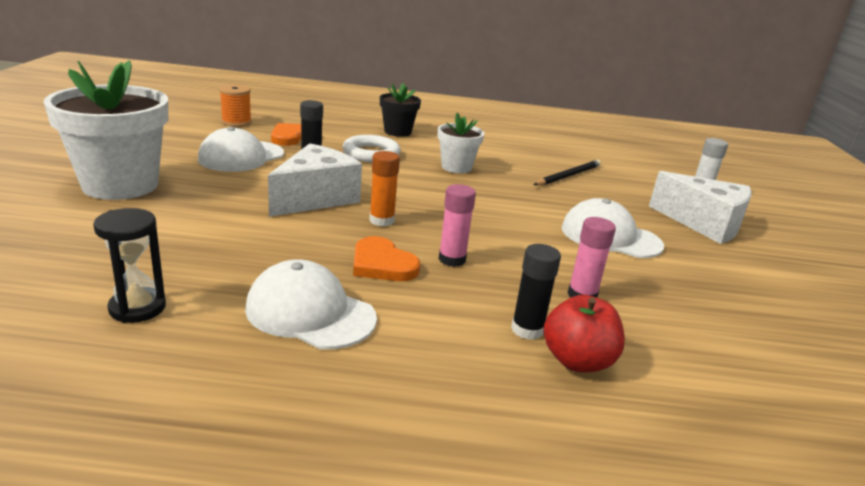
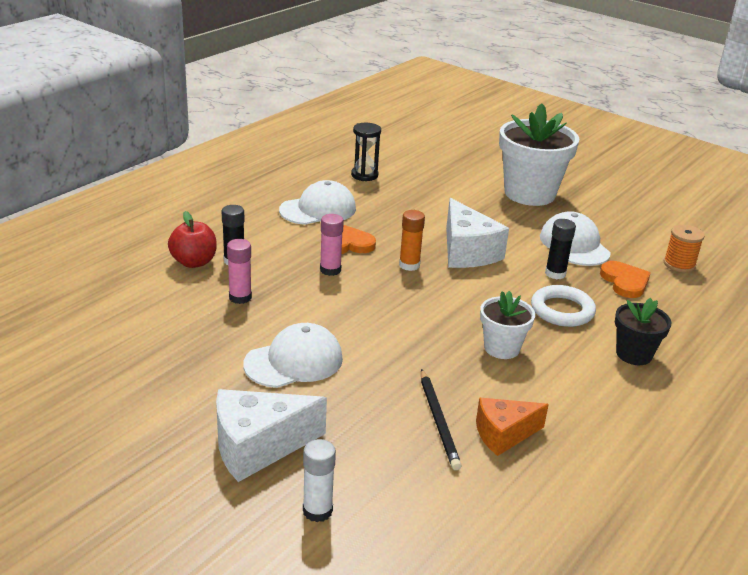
camera: 125 degrees right, 5 degrees up
(544, 158) = (503, 434): none -> orange cheese

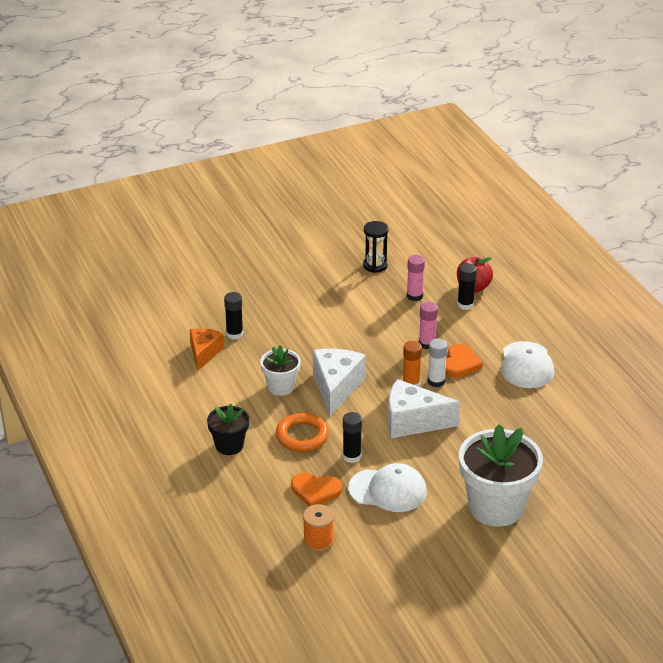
camera: 120 degrees right, 5 degrees up
(258, 447) = (263, 268): white cheese -> white cheese (336, 387)
(294, 361) = (328, 299): white cap -> none
(317, 511) = (203, 274): white glue stick -> white glue stick (436, 381)
(364, 175) = (583, 412): black hourglass -> black hourglass (375, 265)
(438, 420) = (234, 334): black pencil -> black glue stick
(562, 310) = (302, 436): white ring -> orange ring

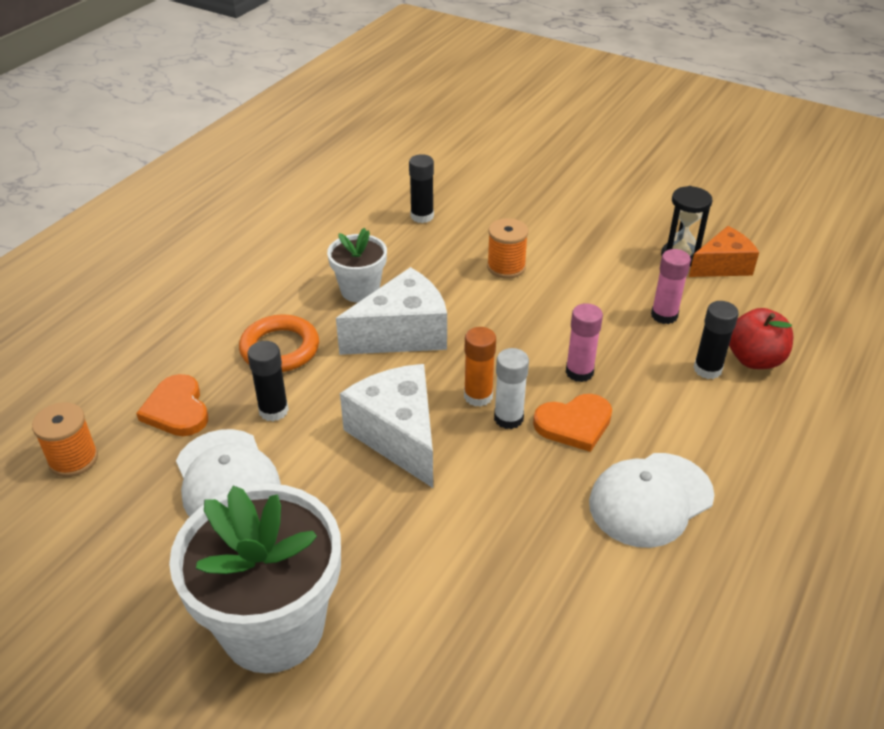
camera: 55 degrees right, 5 degrees up
(204, 353) = (365, 212): orange cheese -> orange cheese (722, 266)
(229, 445) = (214, 301): black flower pot -> none
(318, 326) = (506, 267): none -> orange spool

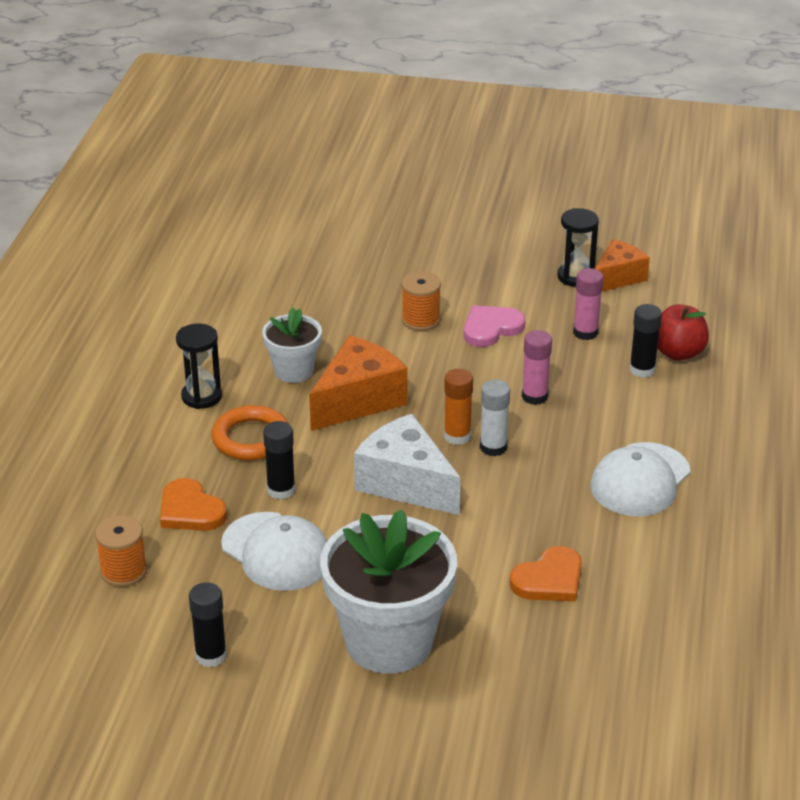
camera: 20 degrees left, 5 degrees down
(262, 296) = (201, 396): none -> black hourglass
(402, 334) = (358, 400): white cheese -> orange cheese
(422, 216) = (311, 289): black glue stick -> black glue stick (211, 655)
(570, 290) = (491, 328): none -> pink heart
(574, 424) = (551, 439): orange heart -> orange heart (549, 579)

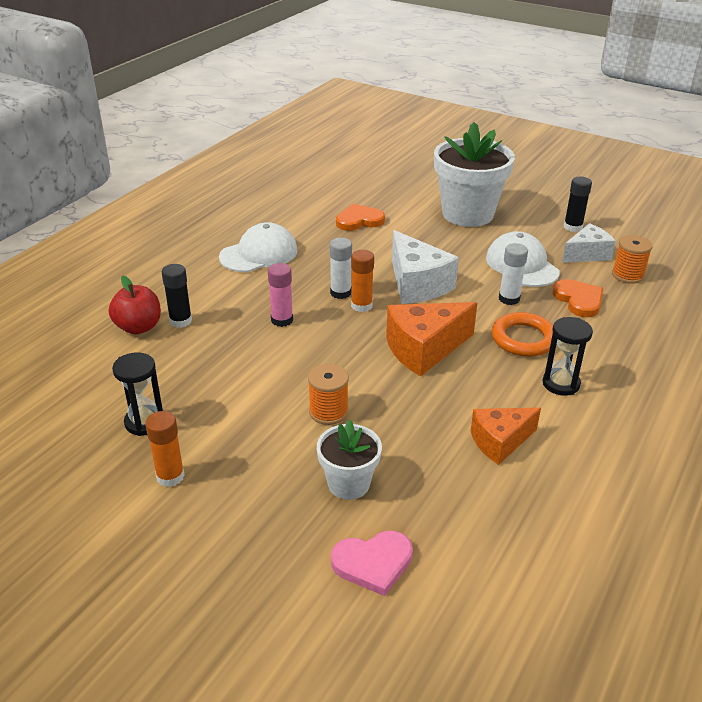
camera: 160 degrees left, 0 degrees up
(184, 598) = (587, 254): none -> white cheese
(281, 490) = (509, 299): black glue stick -> white glue stick
(293, 371) = (471, 388): white flower pot -> white flower pot (348, 484)
(491, 328) = (270, 386): pink heart -> pink heart (373, 563)
(515, 248) = (170, 476): none -> orange glue stick
(585, 332) = (193, 362): pink glue stick -> none
(617, 277) = (107, 411): orange cheese -> orange cheese (500, 442)

